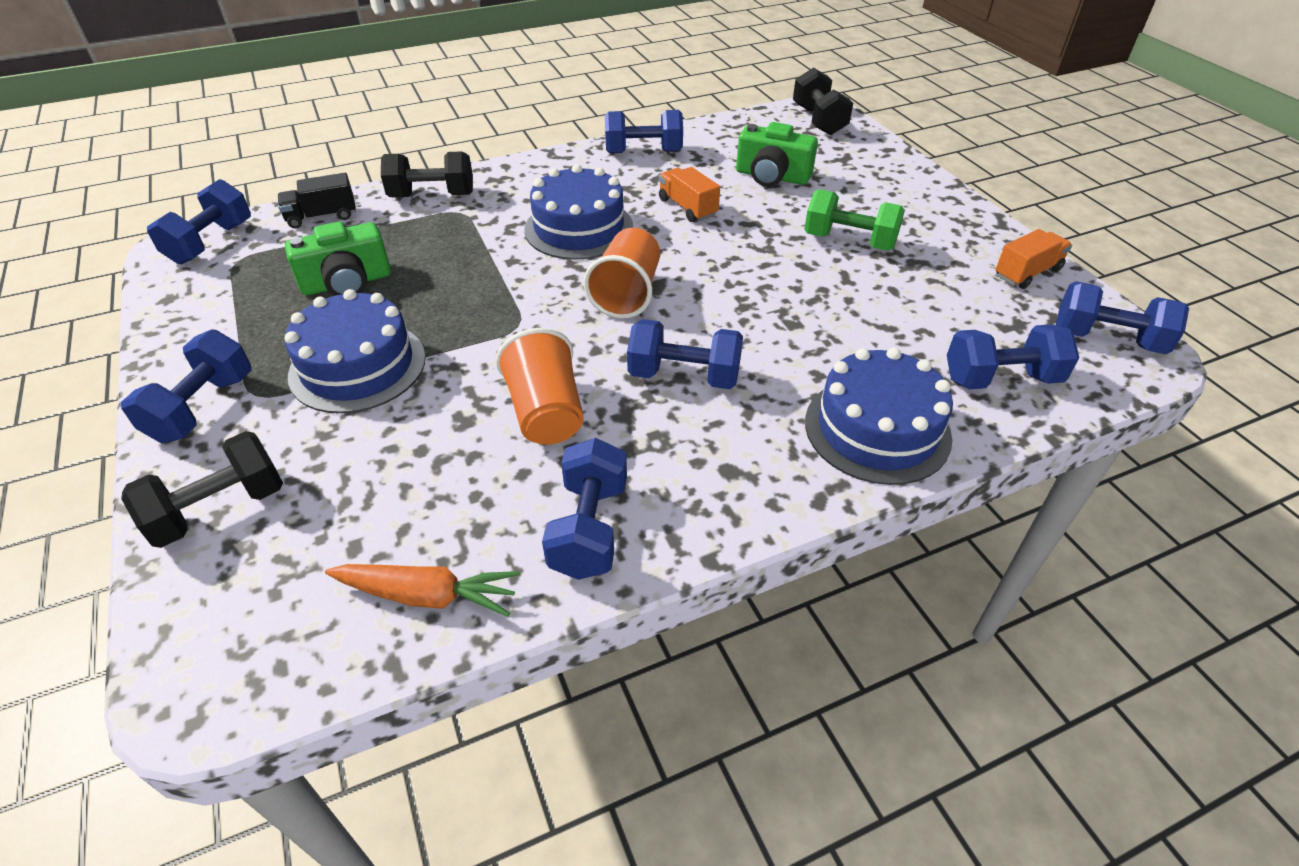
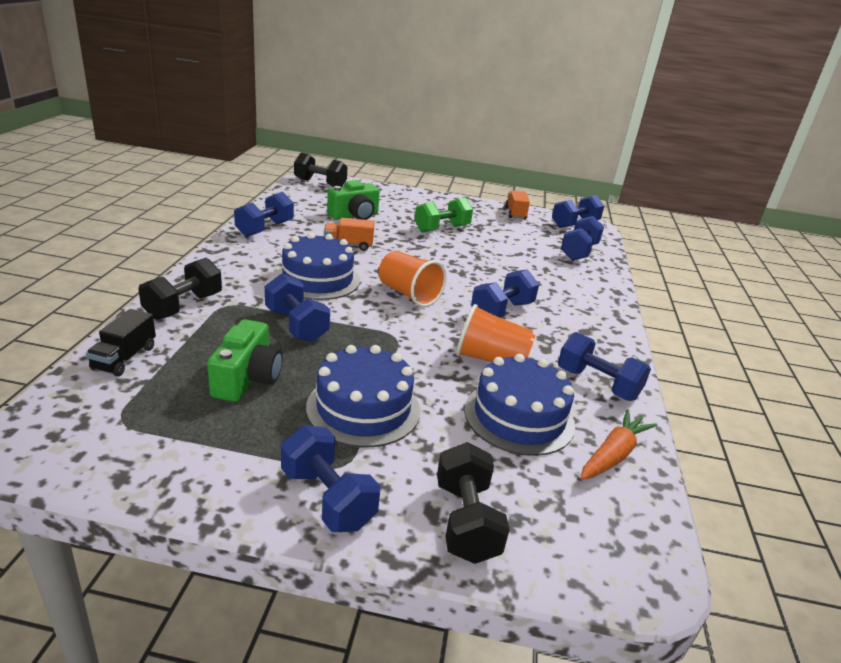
camera: 60 degrees left, 15 degrees down
(211, 243) = (60, 426): blue dumbbell -> blue dumbbell (296, 325)
(877, 429) = (587, 288): blue cake -> blue cake (519, 417)

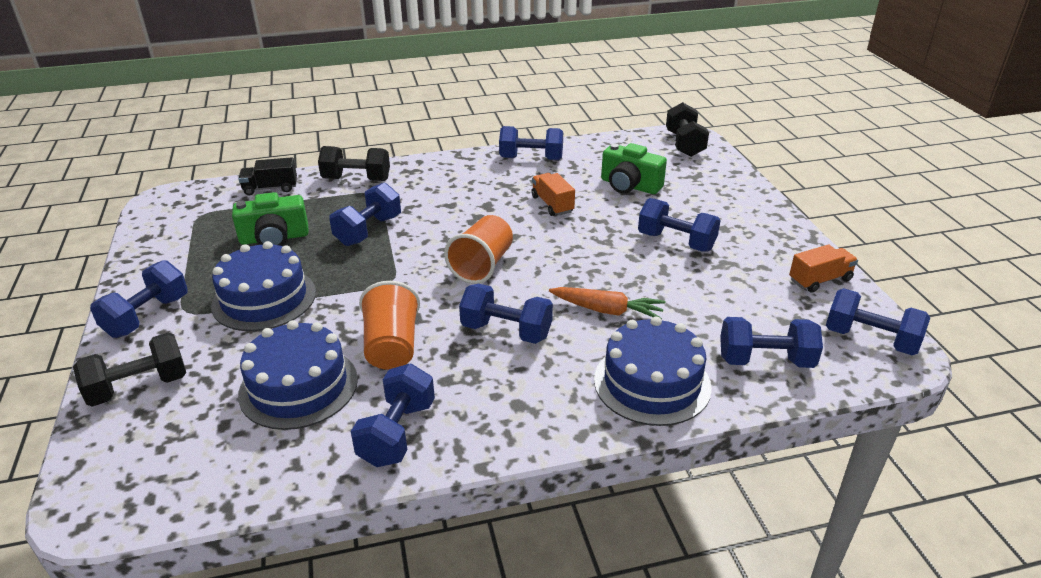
camera: 70 degrees right, 5 degrees up
(317, 279) = (461, 213): blue cake -> blue cake (652, 383)
(442, 229) = (676, 241): green dumbbell -> blue dumbbell
(613, 454) = (265, 464): orange carrot -> orange carrot (607, 310)

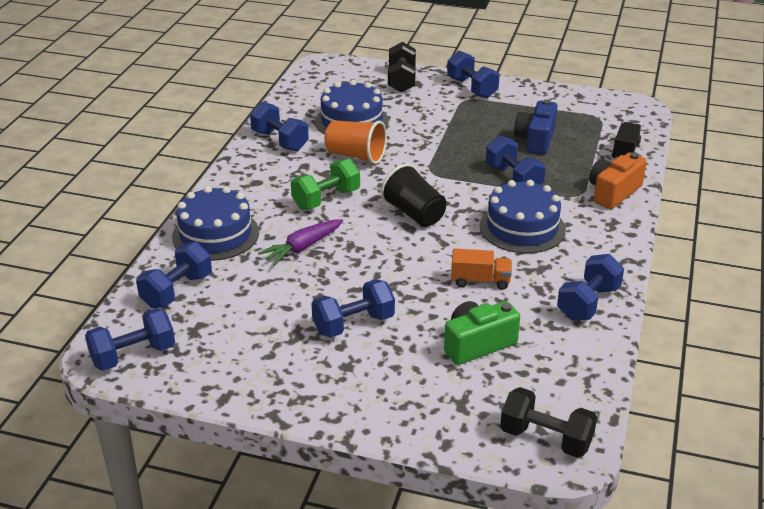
camera: 120 degrees right, 0 degrees up
(264, 298) = (455, 125): blue cake -> blue cake (522, 227)
(274, 238) = (535, 140): green camera -> blue camera
(356, 179) = (613, 192): black dumbbell -> orange camera
(482, 266) = (414, 213): orange cup -> black cup
(506, 331) = (326, 199): blue dumbbell -> green dumbbell
(607, 310) = (303, 247): orange carrot -> purple carrot
(820, 280) = (218, 377): orange truck -> none

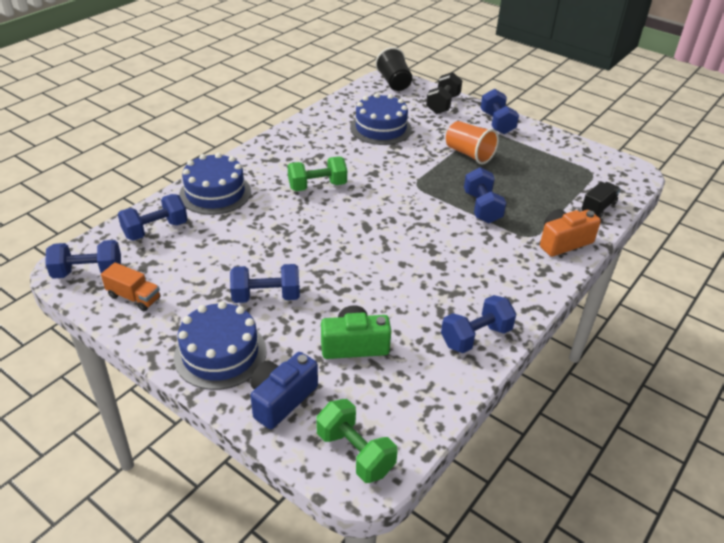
camera: 20 degrees right, 5 degrees up
(280, 141) = (315, 131): blue dumbbell -> none
(303, 247) = (272, 221): purple carrot -> none
(356, 156) = (365, 157): orange cup -> orange cup (469, 154)
(414, 213) = (379, 216): black cup -> black cup (394, 83)
(480, 281) = (394, 289): orange truck -> orange truck (134, 297)
(522, 227) = (461, 252): blue cake -> blue cake (220, 353)
(535, 140) = (523, 179): blue camera -> blue camera (281, 399)
(545, 439) = (355, 453): black dumbbell -> green dumbbell

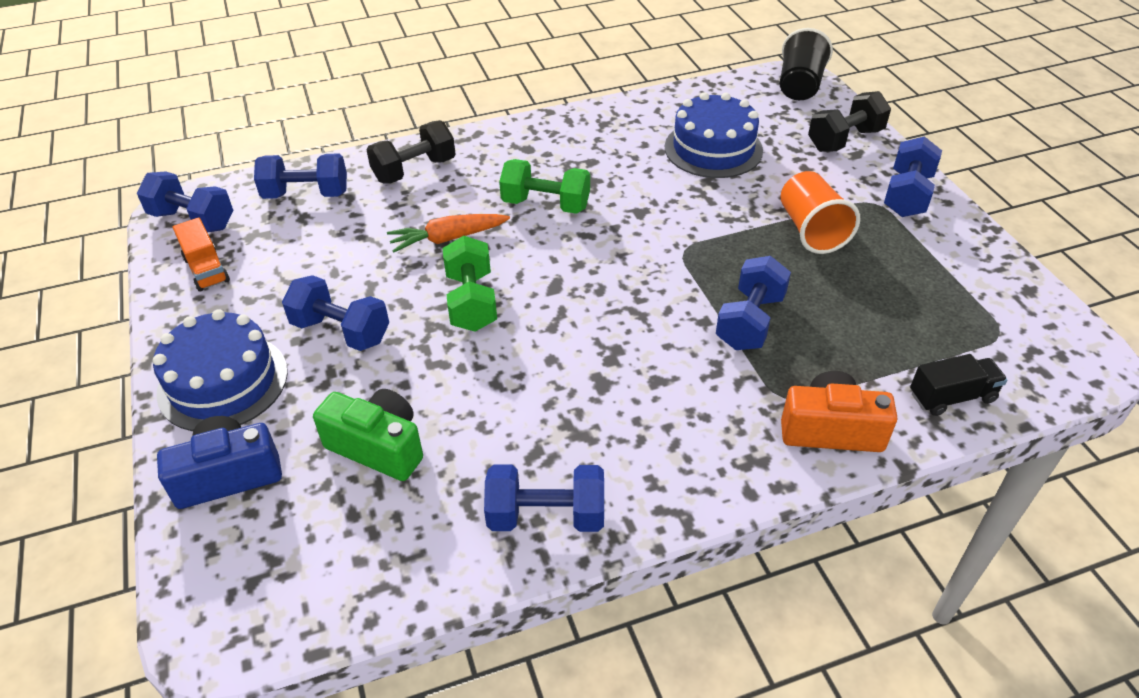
camera: 35 degrees right, 5 degrees up
(215, 193) = (414, 170): blue cake -> black dumbbell
(278, 223) = (448, 239): none -> orange carrot
(355, 453) = (236, 595): green dumbbell -> green dumbbell (471, 302)

